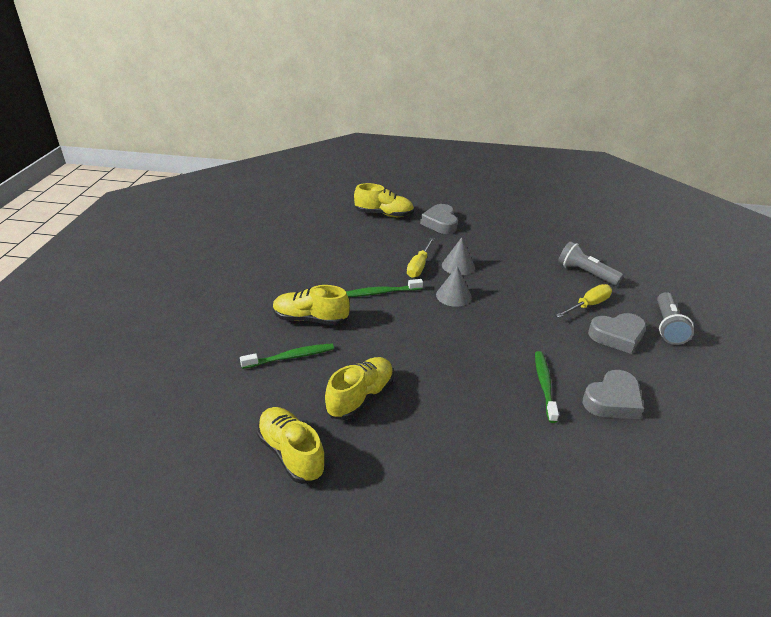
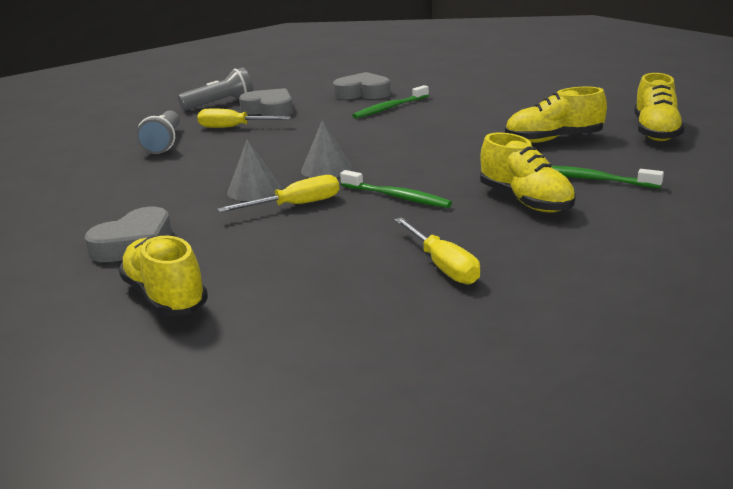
camera: 130 degrees left, 10 degrees down
(304, 264) = (443, 265): none -> yellow screwdriver

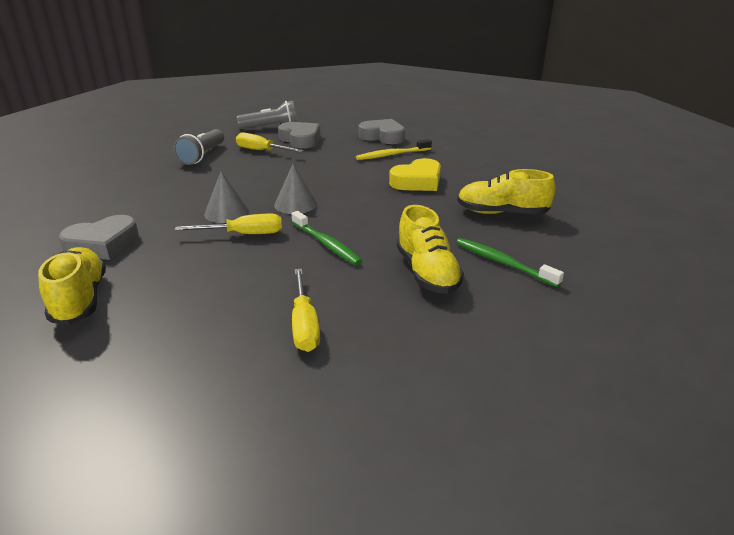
camera: 15 degrees right, 5 degrees up
(390, 108) = (392, 155): green toothbrush -> yellow toothbrush
(441, 127) = (417, 181): none -> yellow heart
(655, 132) = (600, 223): yellow shoe -> none

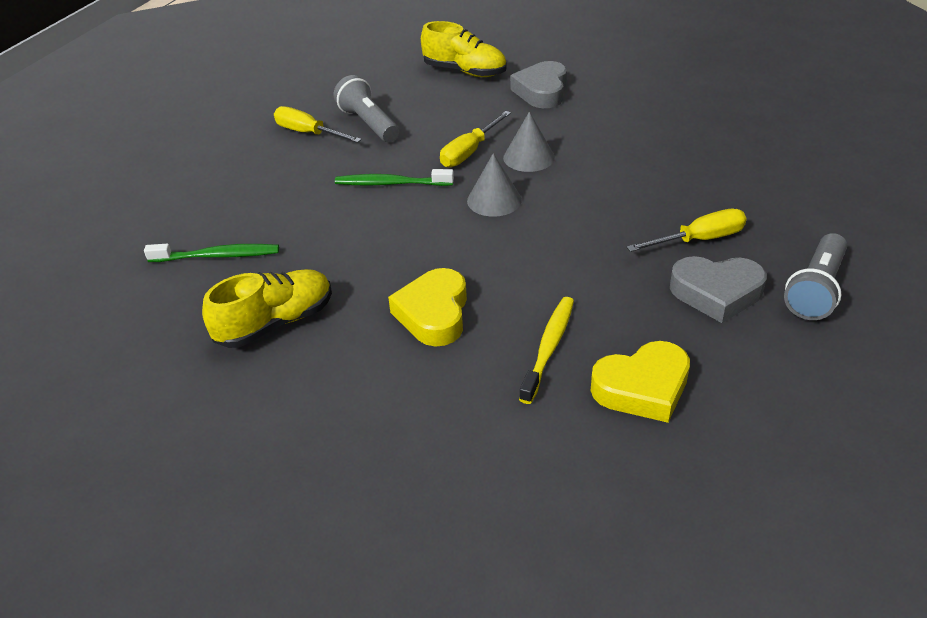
camera: 135 degrees right, 10 degrees up
(202, 156) = (728, 190): grey flashlight -> grey flashlight (368, 124)
(383, 137) = (642, 388): grey heart -> yellow heart
(427, 273) = (273, 209): yellow shoe -> none

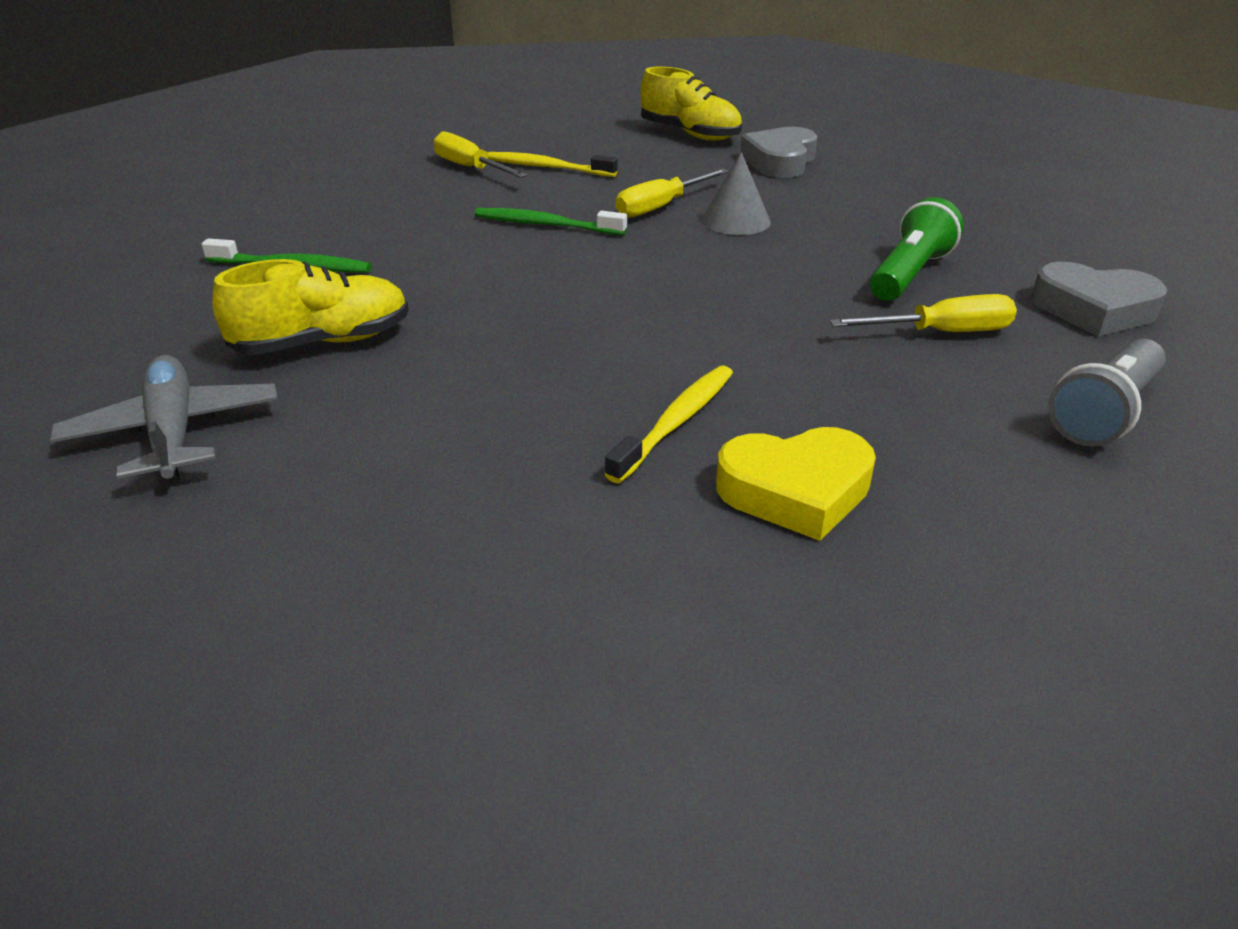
camera: 10 degrees right, 5 degrees down
(208, 420) = (173, 432): none -> grey plane
(368, 124) = (547, 167): grey flashlight -> yellow toothbrush
(433, 313) = (533, 362): yellow heart -> none
(494, 200) = (671, 256): grey cone -> none
(664, 190) = (909, 274): none -> green flashlight
(716, 293) = (948, 395): grey heart -> grey heart (1093, 309)

